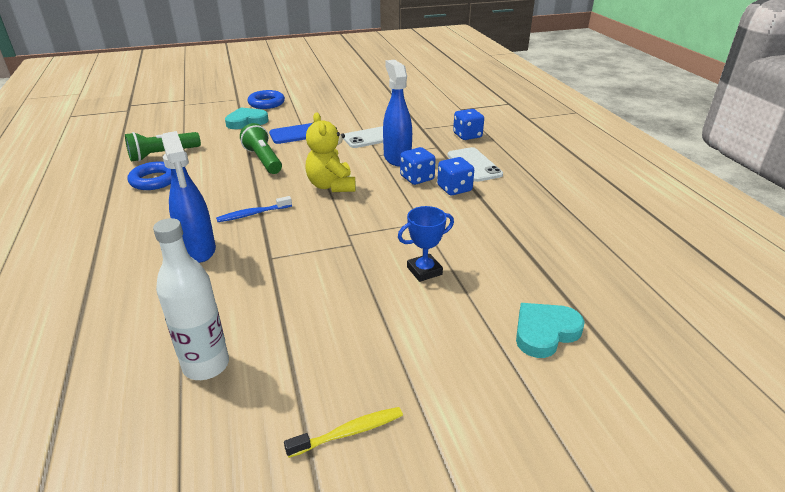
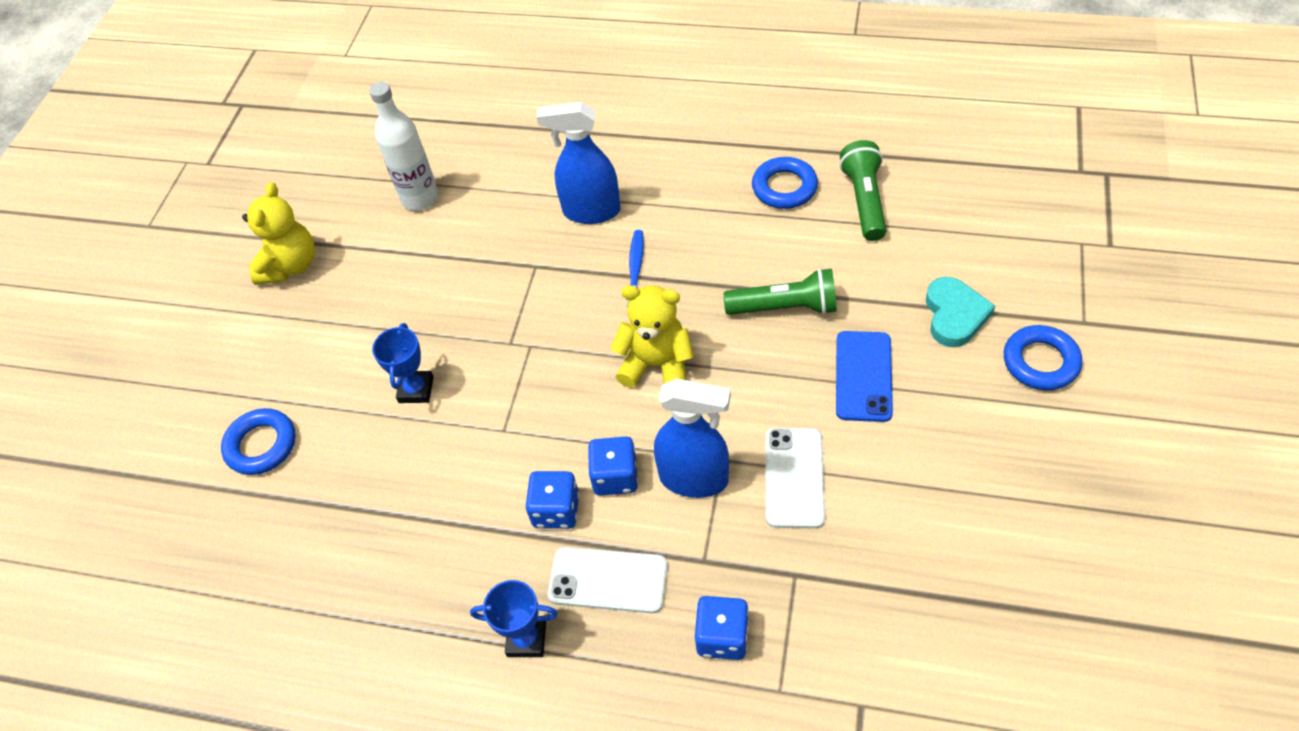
camera: 125 degrees right, 20 degrees up
(349, 432) = (290, 266): yellow toothbrush -> yellow teddy bear
(527, 176) = (526, 639): none -> blue trophy
(545, 332) = (261, 445): turquoise heart -> blue ring

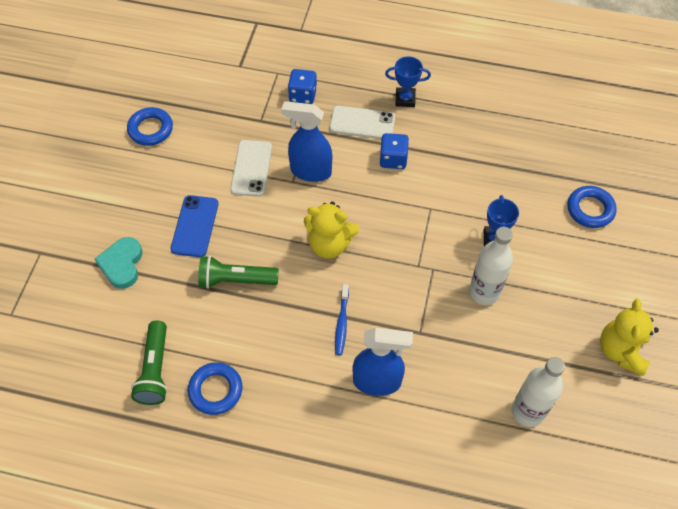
camera: 175 degrees right, 5 degrees up
(444, 318) = (484, 292): none -> white bottle
(615, 477) = (358, 175): blue dice -> none
(1040, 362) = (80, 227): blue ring -> blue ring (150, 129)

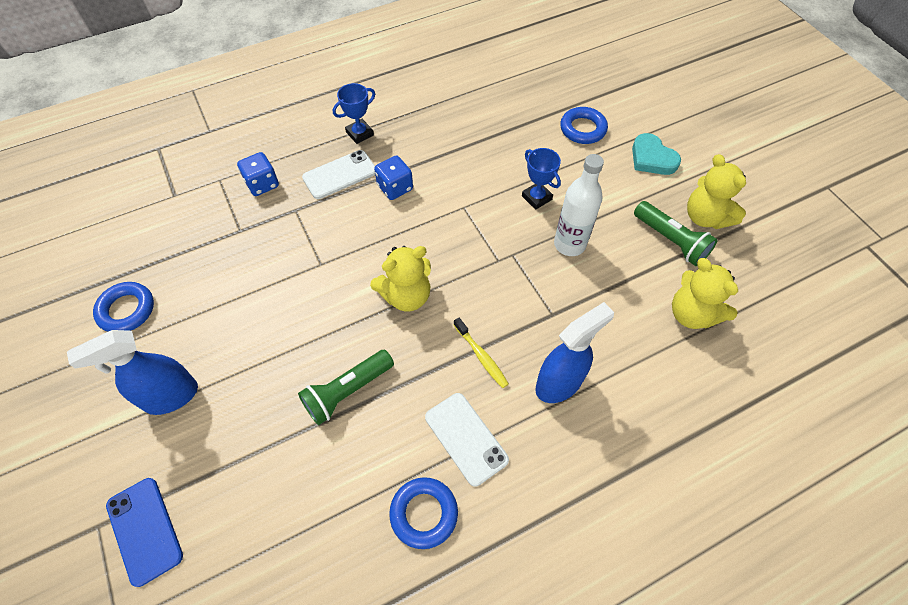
camera: 40 degrees left, 0 degrees up
(122, 264) = (210, 466): turquoise heart -> turquoise heart (652, 158)
(155, 370) = (343, 545): green flashlight -> green flashlight (670, 241)
(195, 226) = (259, 371): blue phone -> blue phone (144, 530)
(251, 168) = (269, 278): white phone -> white phone (466, 438)
(310, 171) = (330, 244): blue spray bottle -> blue spray bottle (171, 396)
(342, 323) = (481, 356): blue toothbrush -> yellow toothbrush
(527, 411) = (692, 314): white bottle -> yellow teddy bear

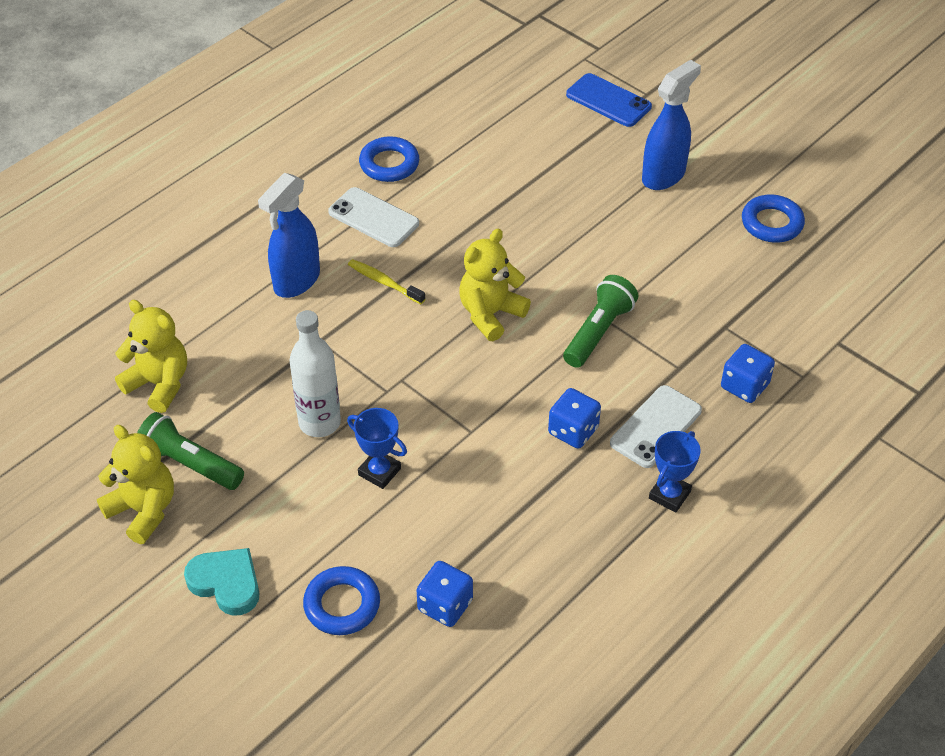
camera: 160 degrees right, 10 degrees down
(347, 391) = (503, 221): green flashlight -> green flashlight (598, 332)
(522, 113) = (445, 605): none -> blue dice

